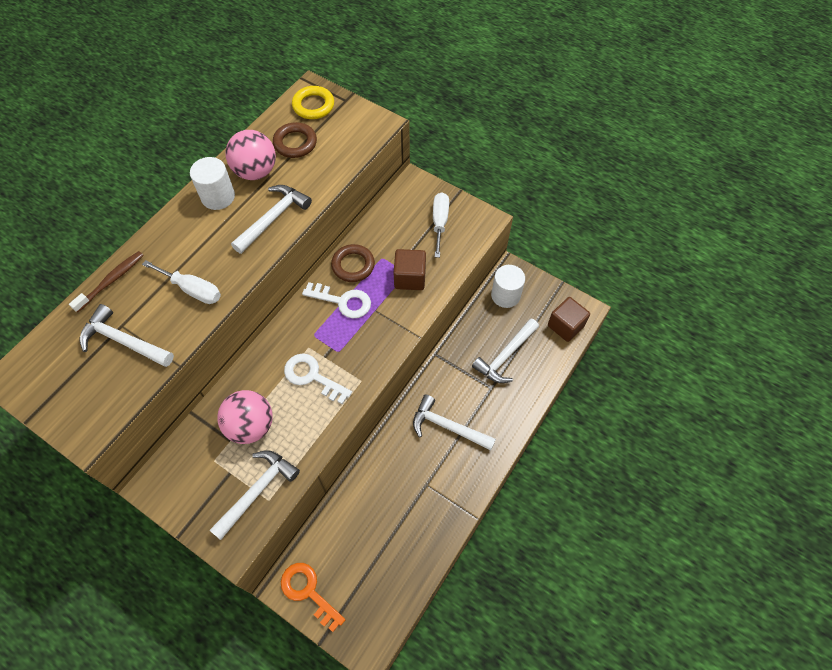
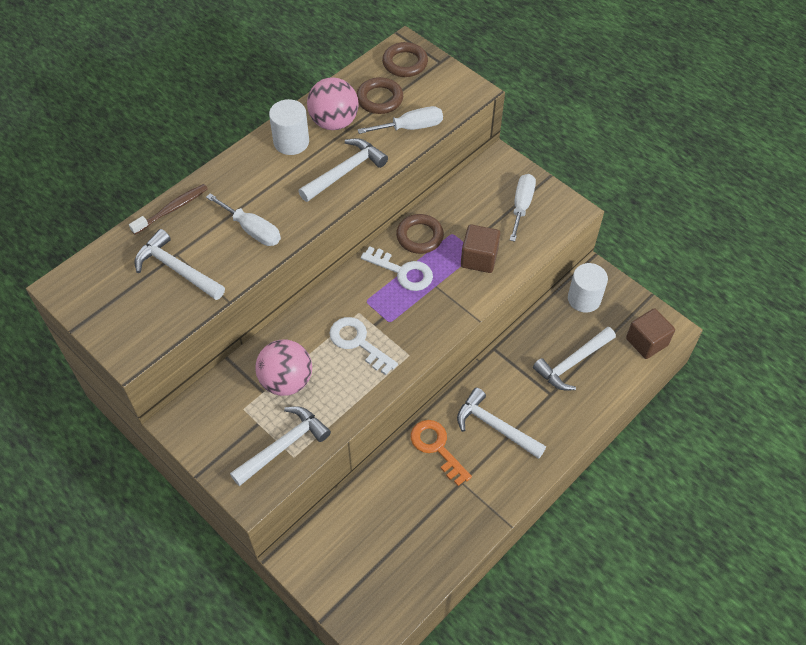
camera: 10 degrees right, 5 degrees down
(308, 592) = (317, 568): orange key -> orange key (437, 448)
(313, 105) = (405, 63): yellow ring -> brown ring
(328, 166) = (411, 127): none -> white screwdriver

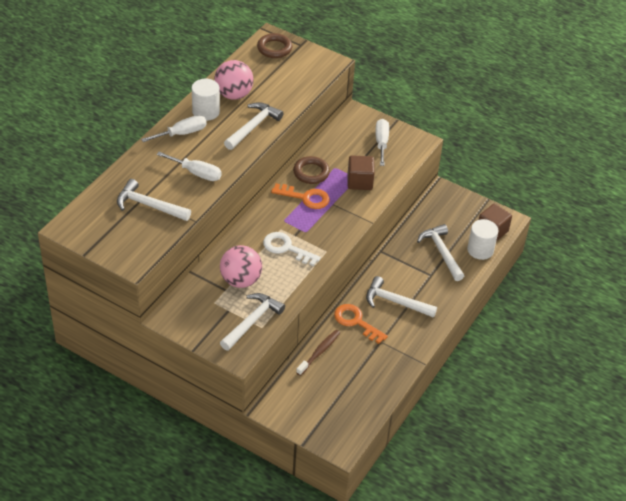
camera: 15 degrees left, 10 degrees down
(172, 209) = (131, 167): brown toothbrush -> brown toothbrush (319, 352)
(379, 99) = (263, 75): brown ring -> none
(402, 271) = (305, 197): white key -> orange key
(411, 127) = (292, 91): white screwdriver -> white screwdriver (182, 133)
(572, 363) = (441, 252): white hammer -> white hammer turned 120 degrees clockwise
(584, 299) = (439, 208): white cylinder -> white cylinder (480, 250)

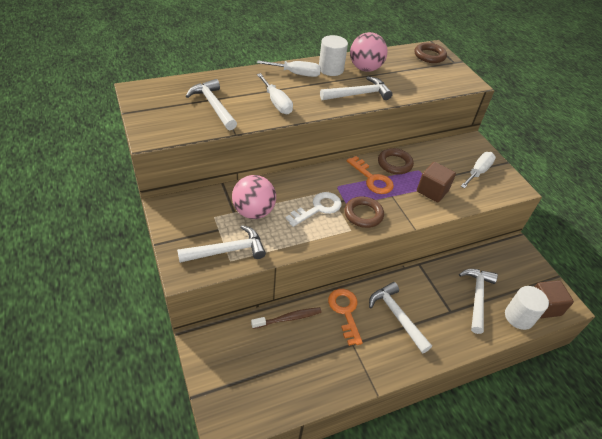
camera: 35 degrees right, 0 degrees up
(286, 248) = (318, 208): white key -> white key turned 75 degrees clockwise
(325, 233) = (363, 214): none -> brown ring

